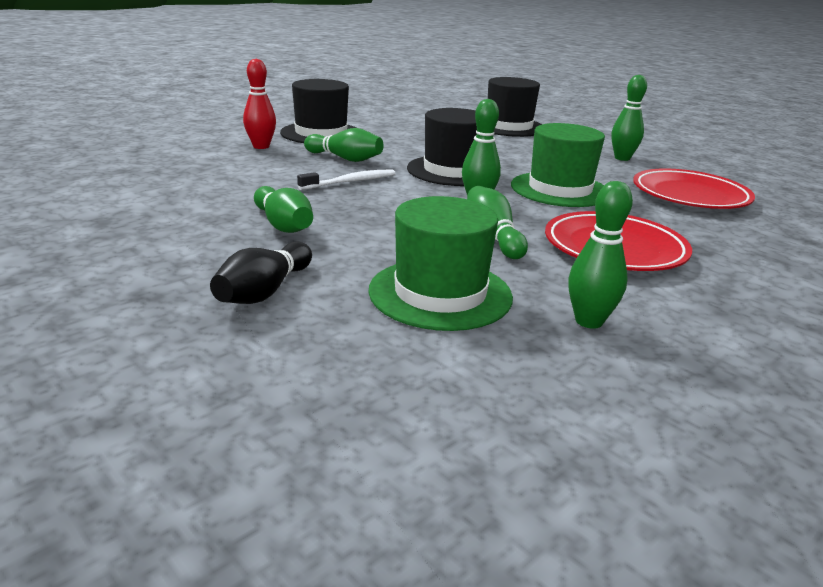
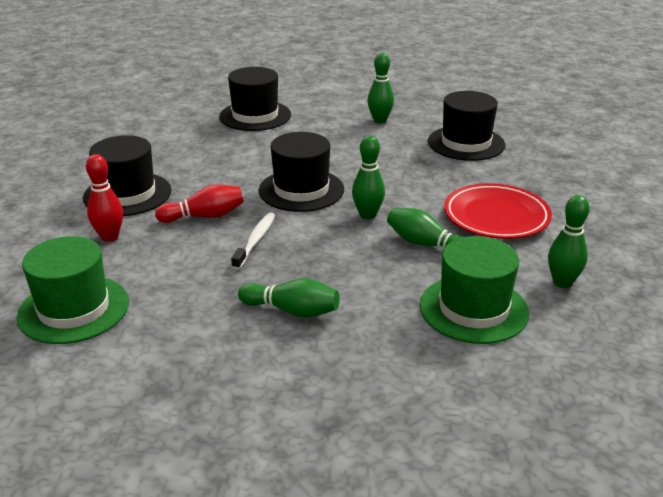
camera: 40 degrees left, 5 degrees up
(264, 291) = (387, 372): black bowling pin -> none
(345, 159) = (204, 216): green bowling pin -> red bowling pin
(560, 189) = (393, 175): green hat -> green hat (74, 309)
(690, 196) = (466, 143): red plate -> black hat

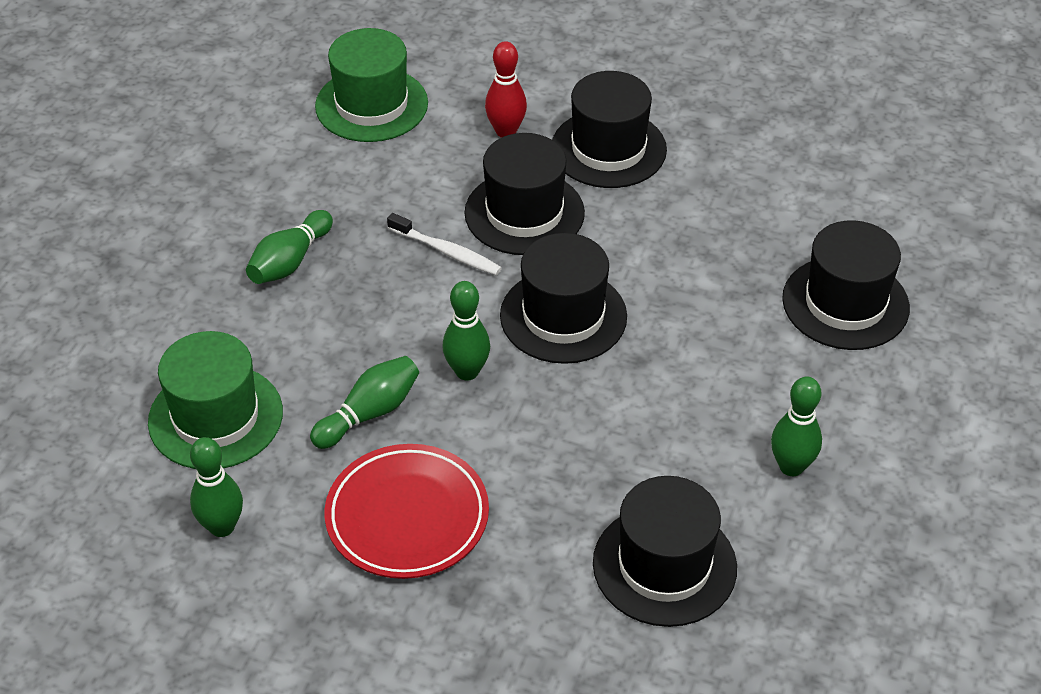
camera: 105 degrees right, 15 degrees up
(204, 216) = (524, 213): red bowling pin -> black hat

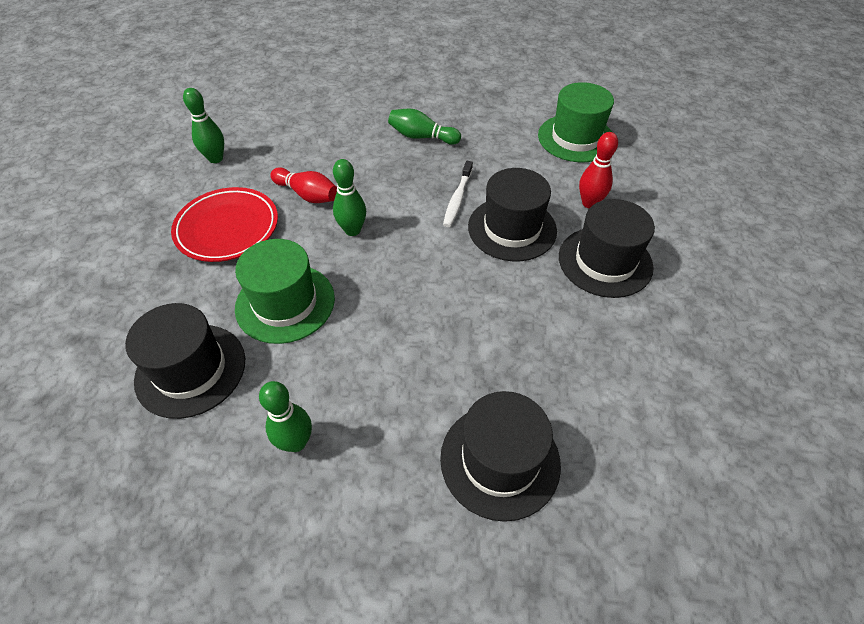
camera: 75 degrees right, 5 degrees up
(215, 417) = (293, 138): green hat -> green hat (285, 303)
(369, 413) = (307, 195): green bowling pin -> red bowling pin
(563, 316) = (418, 268): black hat -> none

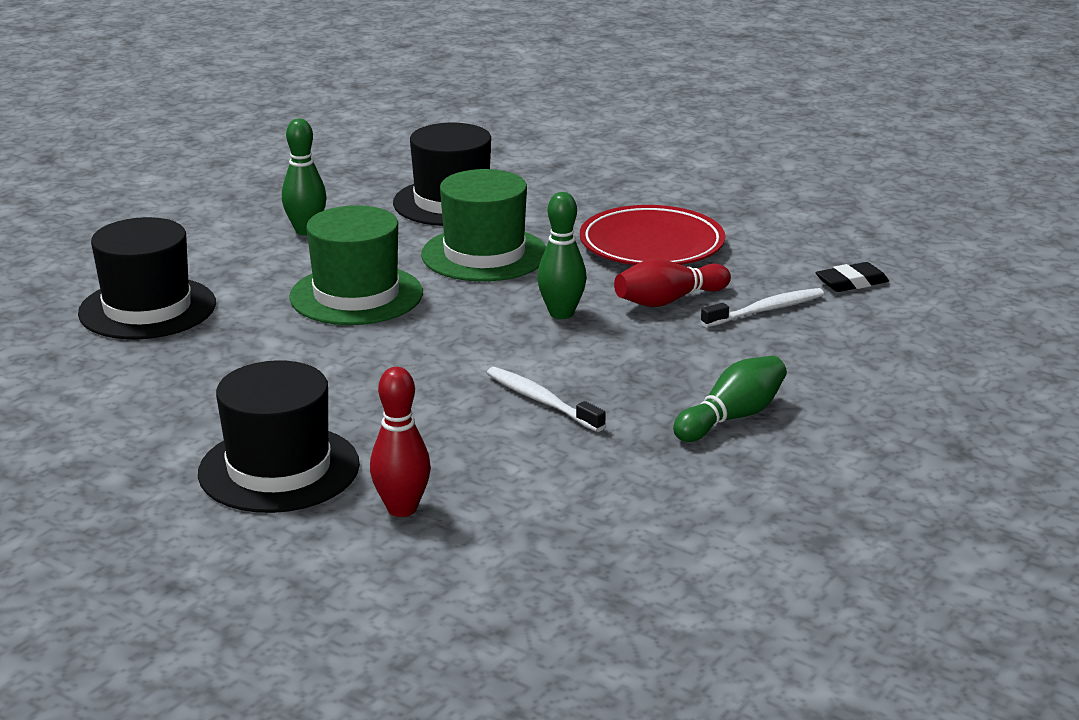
camera: 120 degrees right, 25 degrees down
(215, 158) = (816, 258): green bowling pin -> none
(244, 139) = (851, 283): none -> black eraser
(298, 158) = (765, 310): none -> white toothbrush
(512, 228) = (430, 422): black hat -> none
(576, 138) = (581, 572): green hat -> green hat (356, 295)

